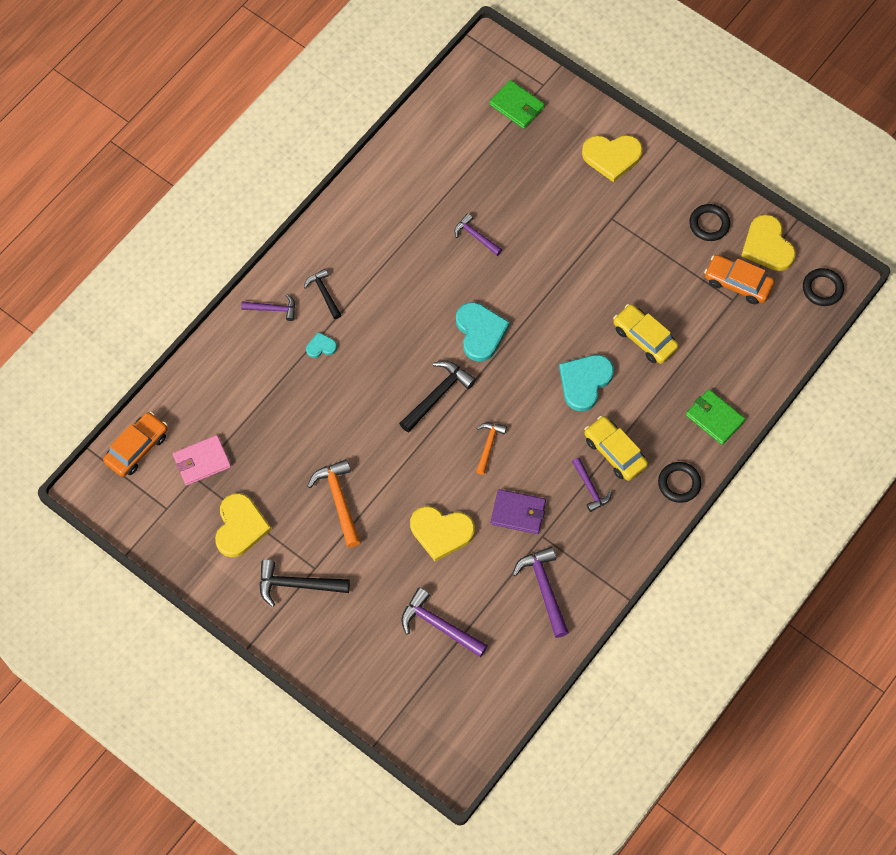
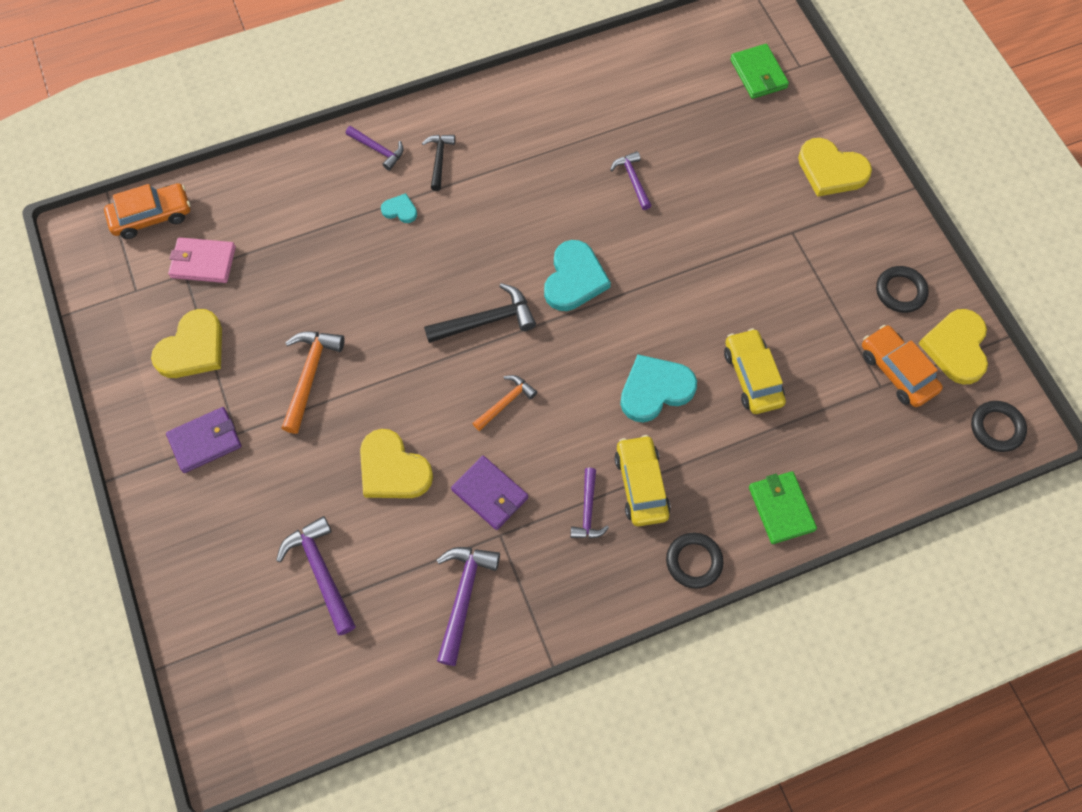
camera: 30 degrees right, 0 degrees up
(297, 585) = (205, 441): black hammer -> purple wallet

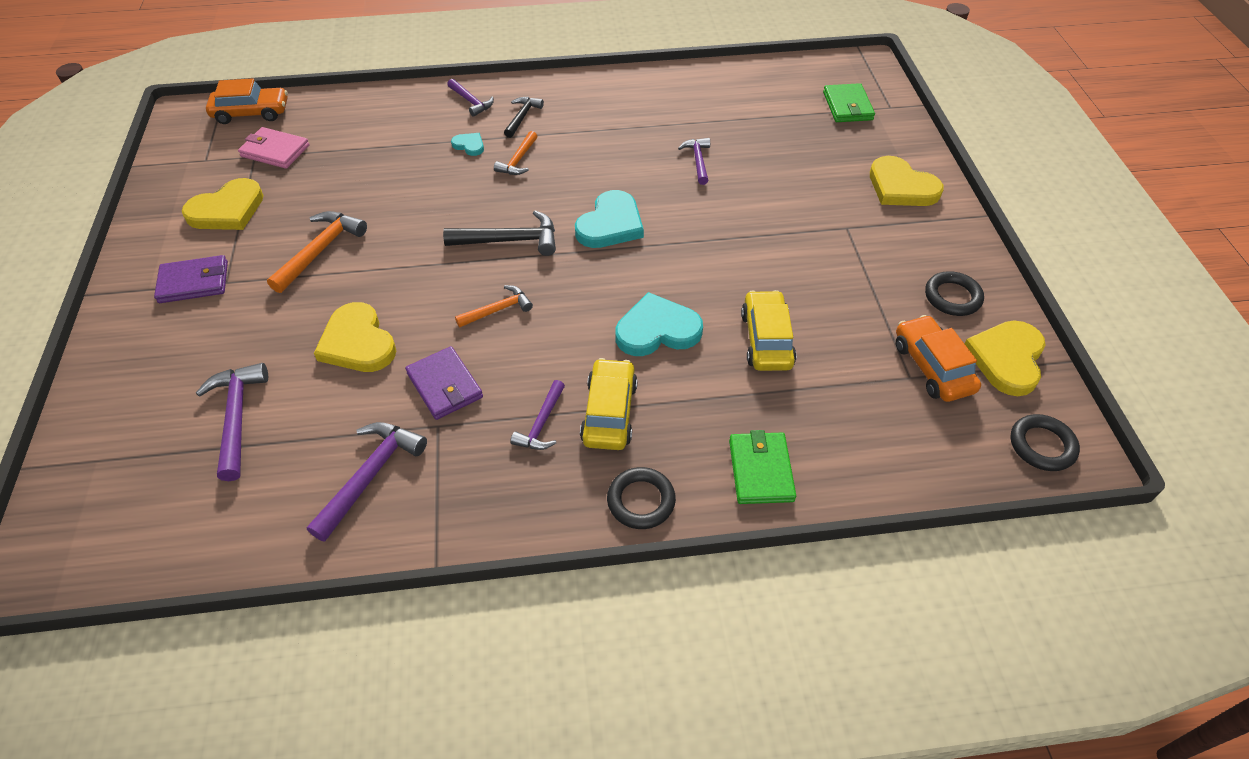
camera: 15 degrees right, 15 degrees down
(457, 219) = (518, 160): none -> orange hammer

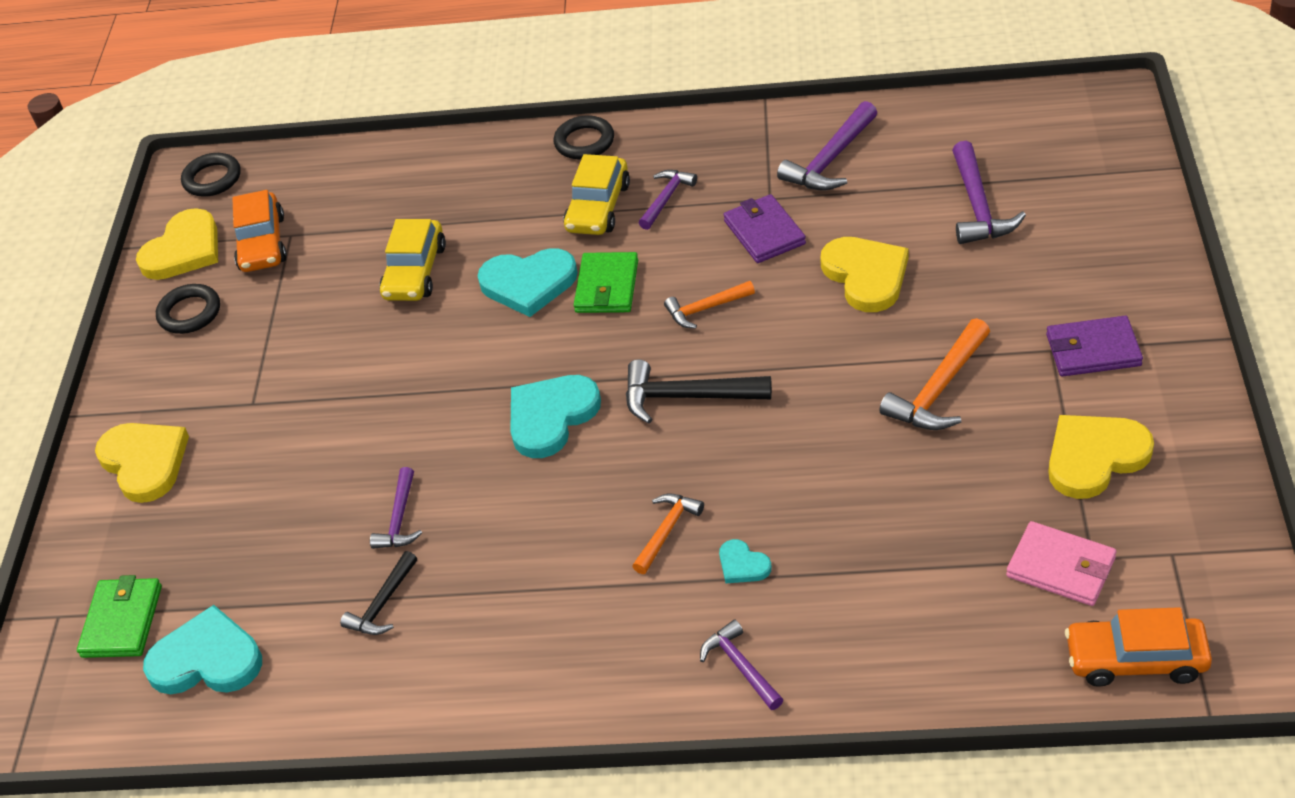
camera: 165 degrees left, 5 degrees down
(522, 117) = (654, 624): black hammer -> black hammer (383, 604)
(760, 470) = (471, 162): green wallet -> green wallet (607, 286)
(782, 92) = (207, 659): none -> turquoise heart

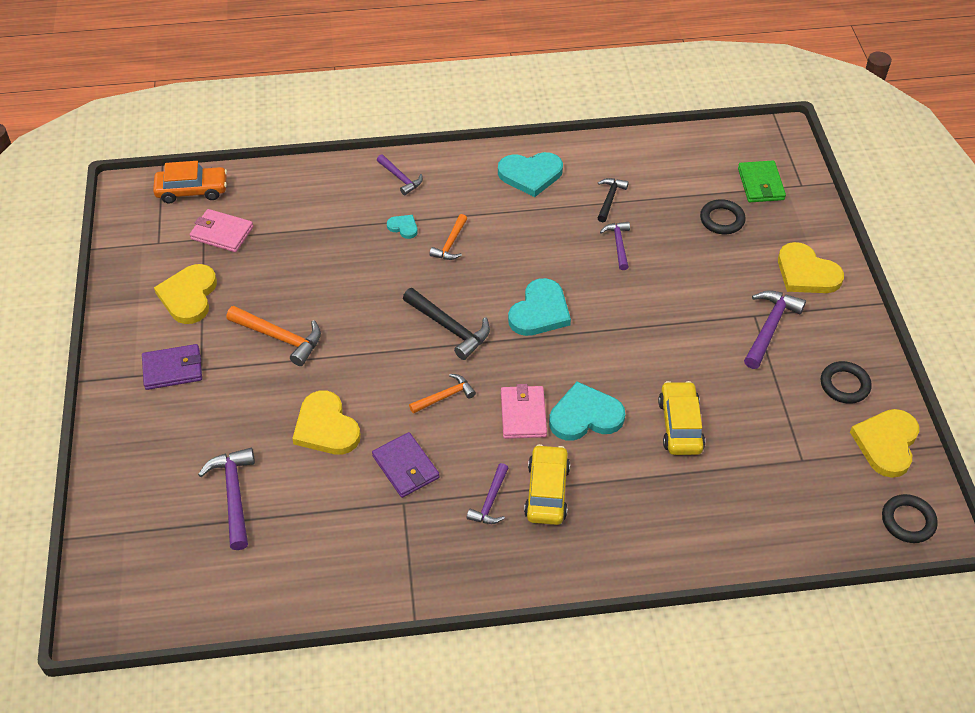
camera: 165 degrees right, 5 degrees up
(207, 659) = (699, 168): turquoise heart -> turquoise heart (530, 175)
(262, 243) = (822, 451): orange car -> none
(584, 142) = (576, 567): black ring -> black ring (722, 220)
(607, 286) = (523, 414): green wallet -> pink wallet
(686, 397) = (450, 328): black hammer -> black hammer turned 45 degrees clockwise
(830, 160) = (353, 545): purple hammer -> purple hammer (769, 327)
(939, 390) = (280, 338): orange hammer -> orange hammer turned 90 degrees clockwise
(1094, 457) = (189, 296): yellow heart -> yellow heart turned 135 degrees clockwise

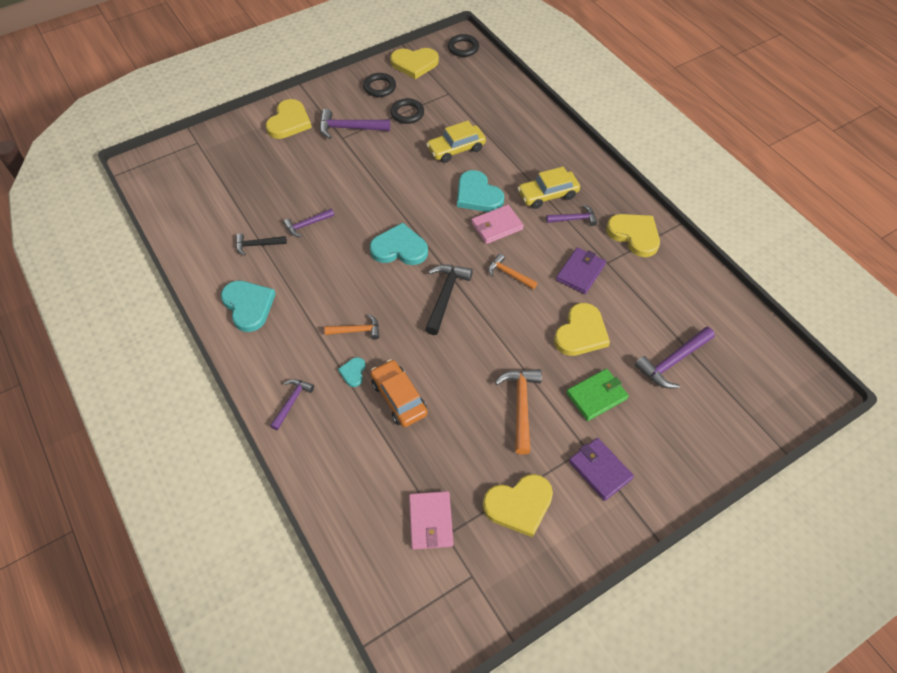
camera: 115 degrees left, 5 degrees up
(192, 190) = (387, 587): orange car -> orange car (399, 398)
(427, 556) = (634, 235): none -> yellow heart
(722, 220) = (253, 175): black ring -> black ring (407, 113)
(760, 184) = (204, 163): green wallet -> green wallet (596, 396)

